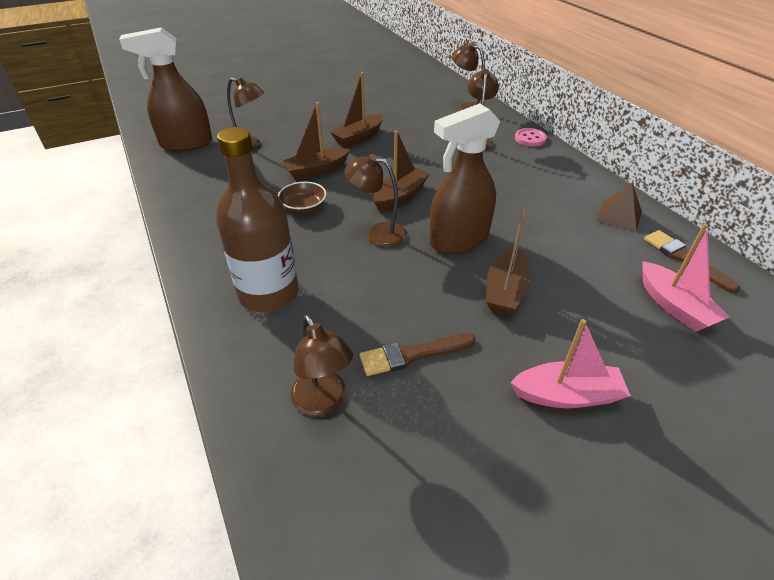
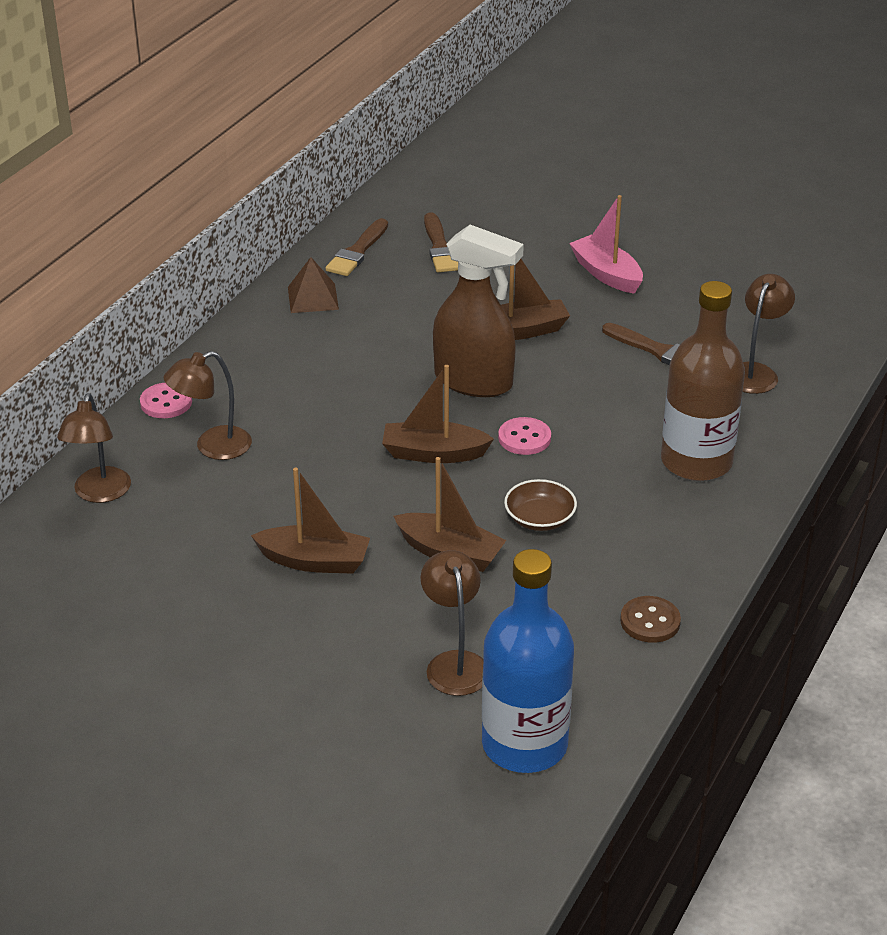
camera: 125 degrees left, 5 degrees down
(186, 144) = (524, 744): brown spray bottle -> blue bottle
(187, 204) = (650, 621): none -> brown button
(377, 233) = (524, 438): brown lamp -> pink button
(674, 306) = (440, 247): pink boat -> brown brush

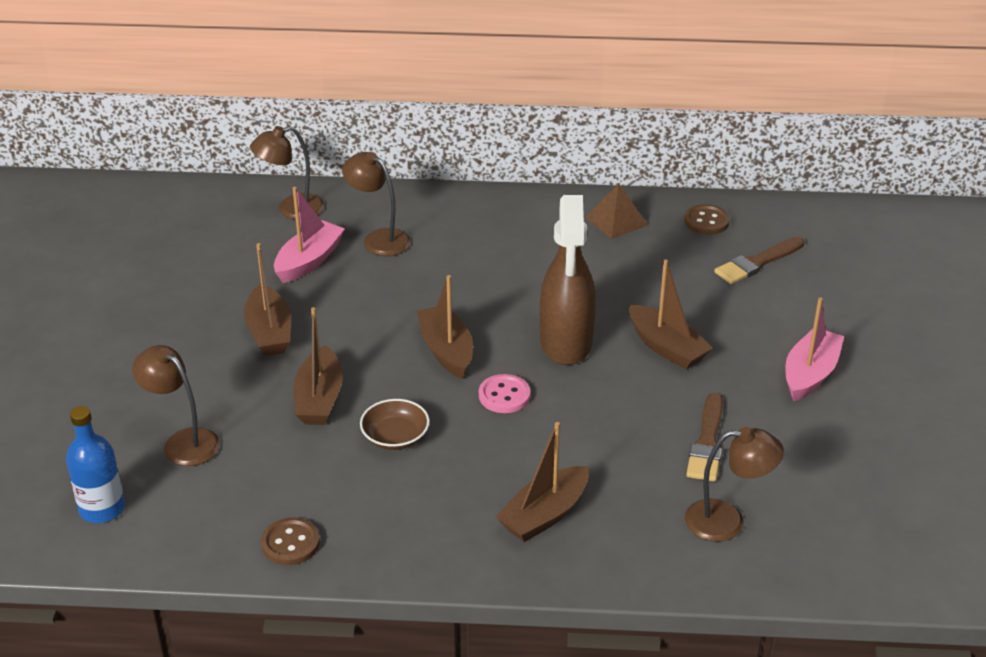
camera: 65 degrees right, 0 degrees up
(166, 402) = (419, 200): pink button -> none
(210, 504) = (309, 261): none -> pink boat
(357, 251) = (706, 221): brown brush -> brown button
(454, 663) = (183, 442): brown lamp -> brown lamp turned 105 degrees counterclockwise
(524, 744) = (102, 509): blue bottle -> blue bottle, size x0.60
(696, 461) = (544, 515): brown bottle -> brown boat

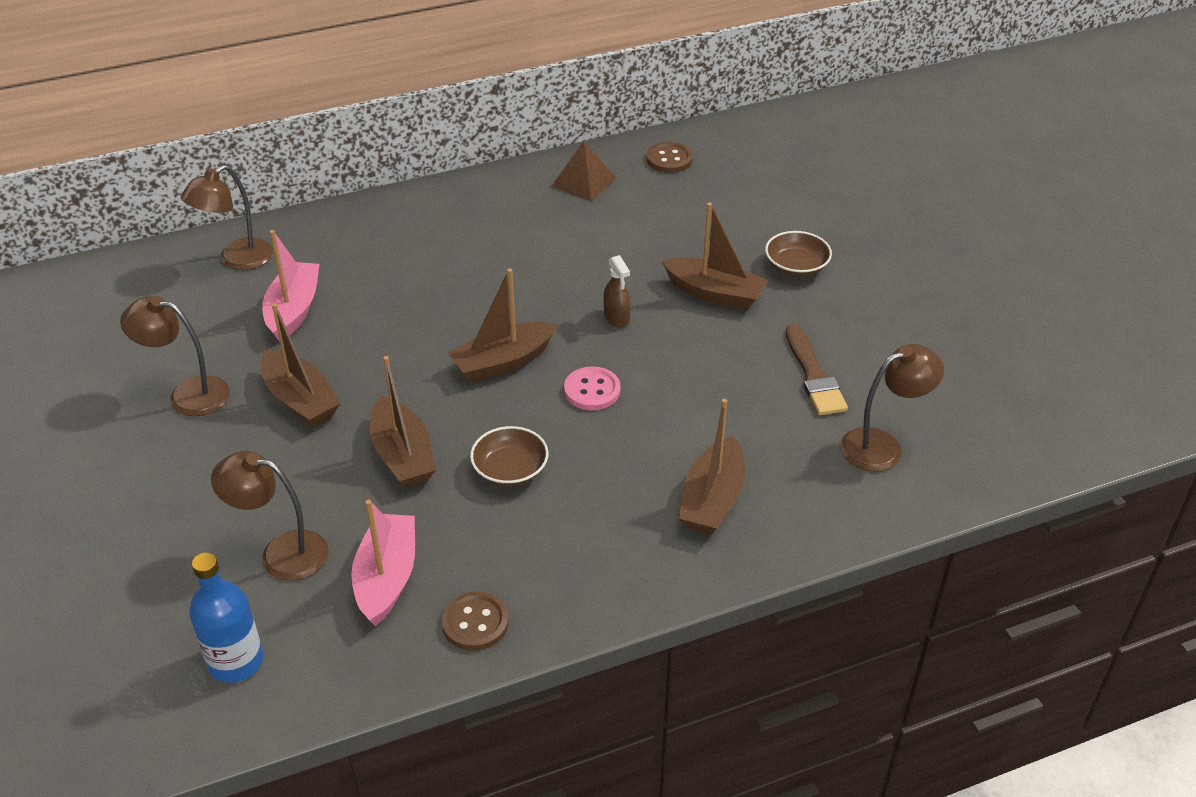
camera: 25 degrees left, 5 degrees up
(379, 239) = (354, 265): brown lamp -> brown lamp (187, 394)
(446, 350) = (503, 362): brown boat -> brown boat turned 75 degrees counterclockwise
(566, 342) = (616, 317): brown spray bottle -> brown spray bottle, size x0.41
(757, 263) = (742, 187): brown brush -> none
(758, 345) = (796, 266): none -> brown bowl
(810, 374) = (859, 280): pink boat -> pink boat (387, 578)

